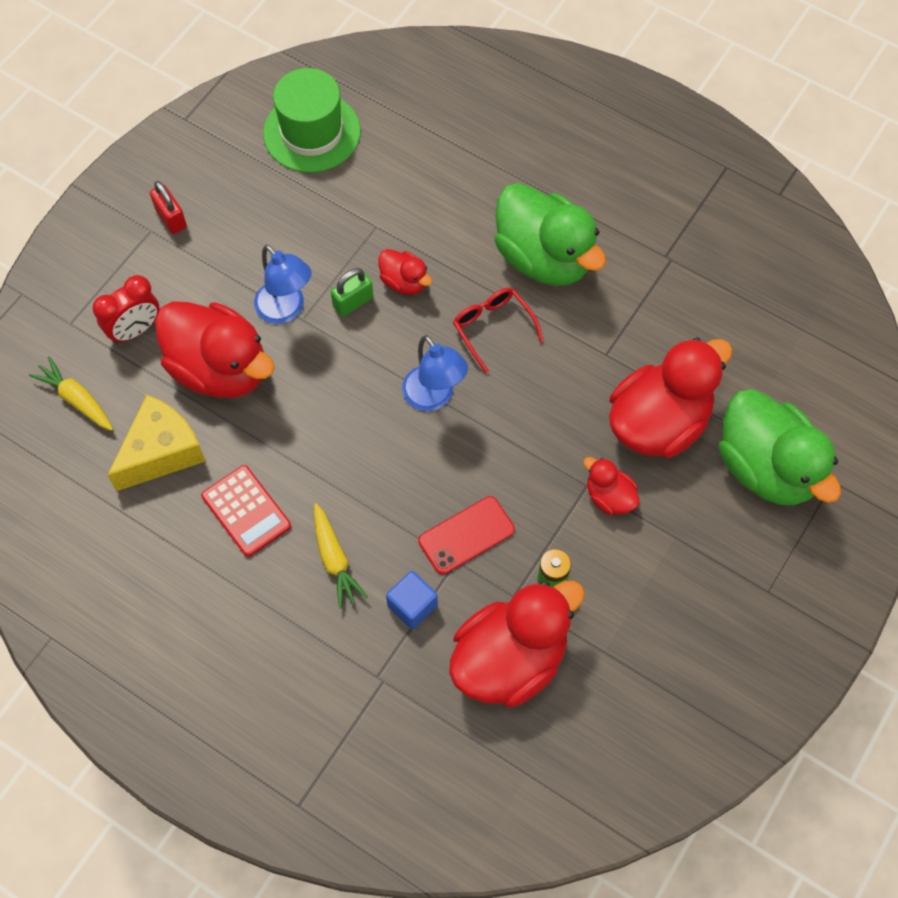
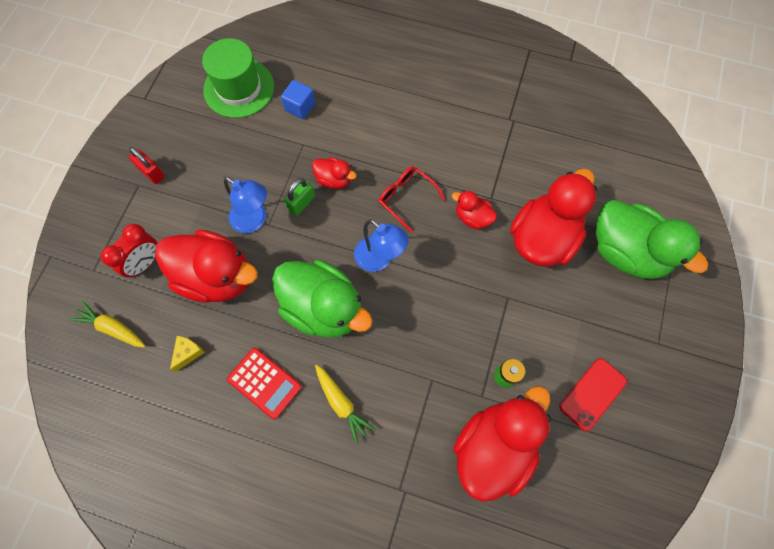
camera: 15 degrees left, 5 degrees up
(161, 452) = (188, 353): yellow cheese -> yellow cheese, size x0.47
(412, 605) = (409, 424): blue cube -> blue cube (300, 107)
(466, 535) = (433, 358): red phone -> red phone (592, 394)
(544, 258) = (427, 139): green duck -> green duck (323, 308)
(609, 497) = (526, 302): red duck -> red duck (472, 217)

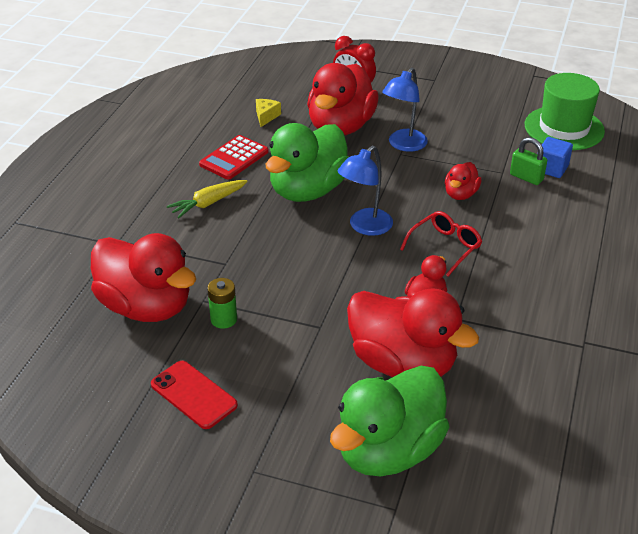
camera: 90 degrees right, 30 degrees down
(112, 328) = (291, 78): yellow carrot -> none
(152, 173) = (448, 85): red padlock -> none
(188, 353) = (266, 116): yellow cheese -> yellow cheese turned 105 degrees counterclockwise
(301, 203) = (427, 173): green padlock -> green padlock (526, 177)

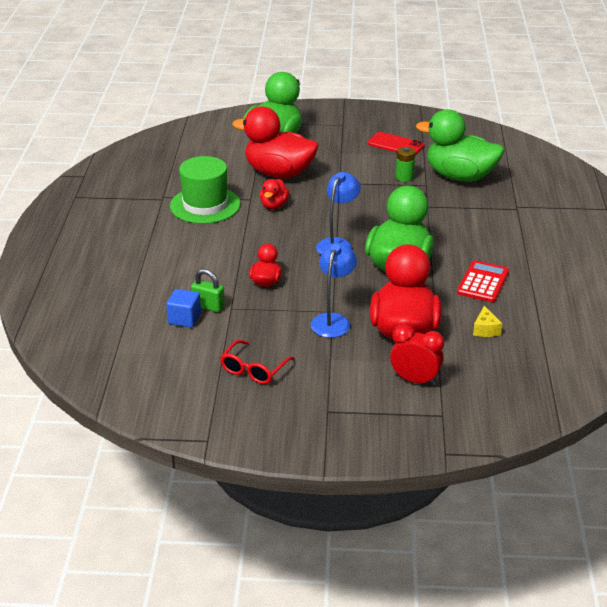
camera: 165 degrees right, 5 degrees down
(146, 307) = (460, 176): red duck -> green duck
(208, 203) = (473, 242): yellow carrot -> none
(445, 247) = (269, 240): red glasses -> red glasses (253, 369)
(564, 128) = (171, 367): green hat -> green hat (205, 205)

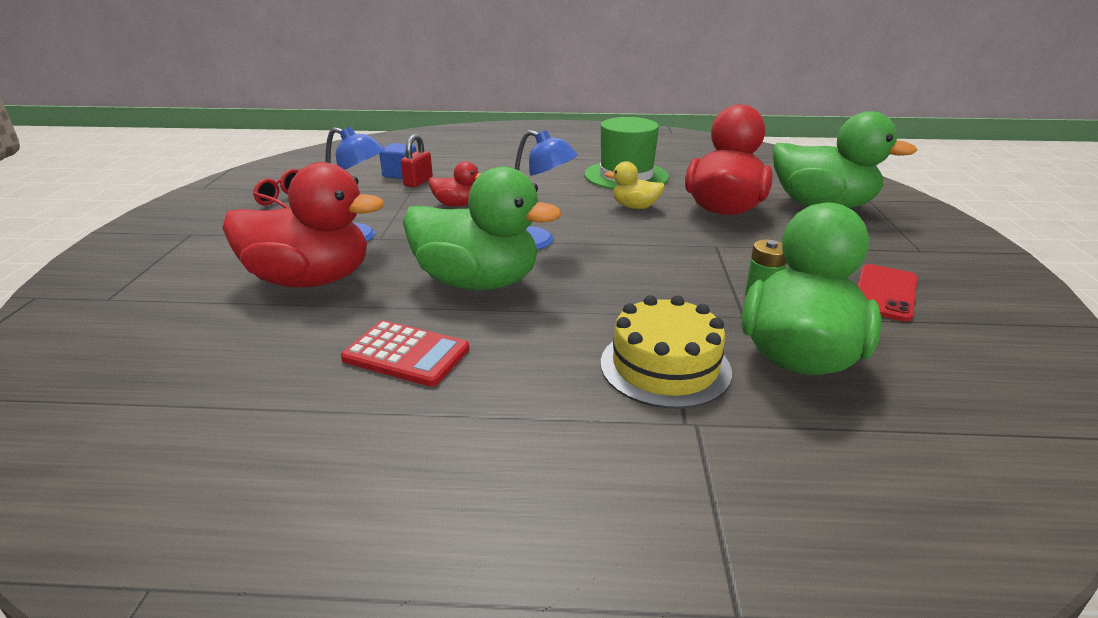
camera: 90 degrees right, 5 degrees down
(208, 306) = (418, 182): green padlock -> red padlock
(274, 205) = (635, 207): red duck -> yellow duck
(415, 380) = (196, 283): red clock -> none
(477, 210) = (665, 367): none -> yellow cake
(485, 329) = (268, 346): yellow cheese -> none

